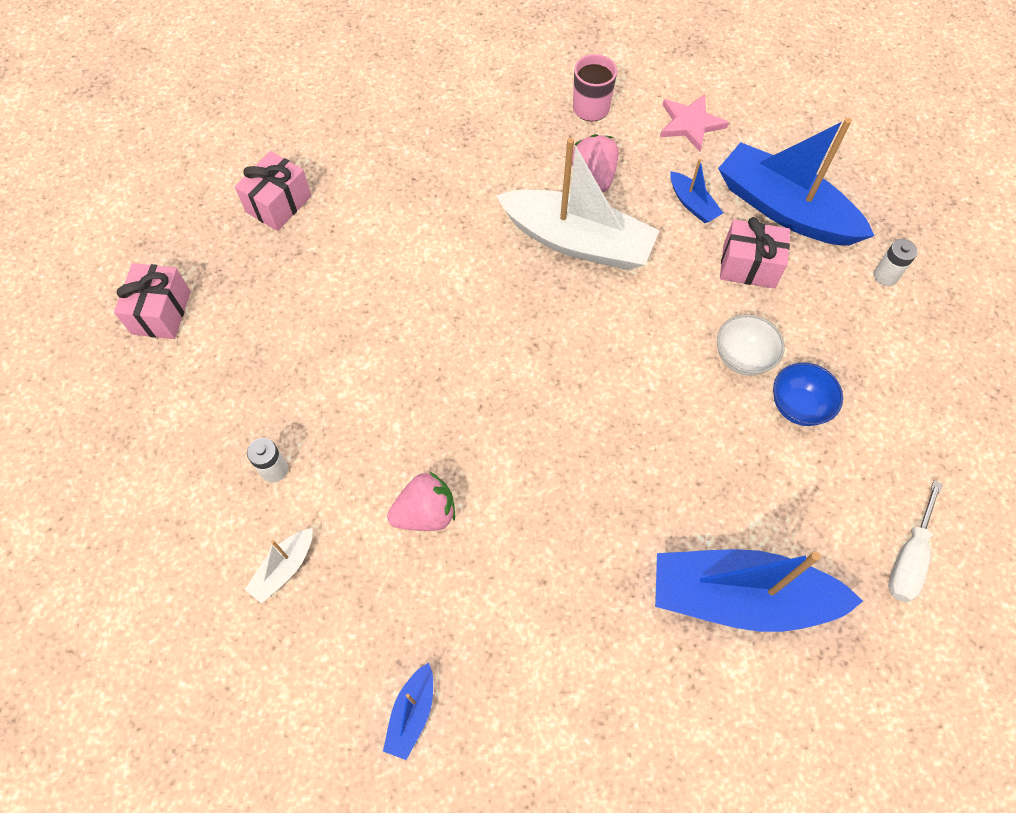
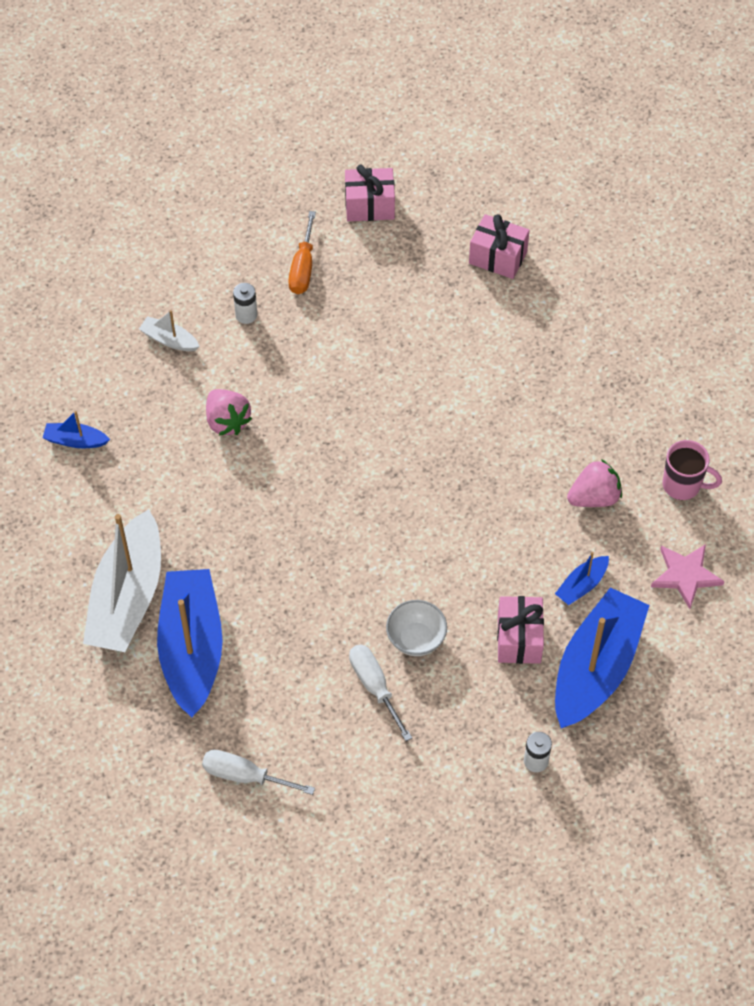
camera: 80 degrees right, 5 degrees down
(225, 396) = (303, 268): none -> orange screwdriver
(577, 241) = (513, 493): white boat -> white boat (127, 597)
(798, 406) = (374, 686): blue bowl -> white screwdriver

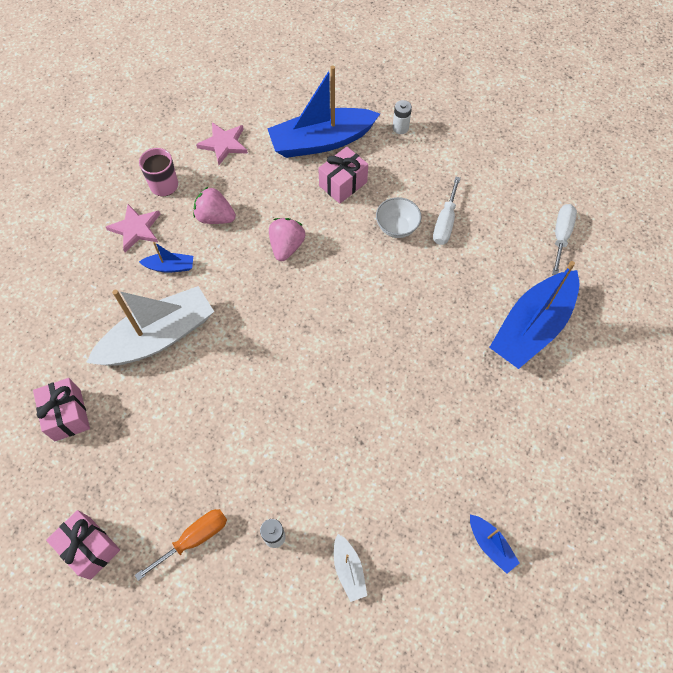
camera: 135 degrees left, 5 degrees up
(127, 597) = (546, 393): white boat -> white boat (158, 337)
(227, 421) = (371, 460): pink strawberry -> pink strawberry (286, 246)
(244, 775) = (561, 236): white screwdriver -> white screwdriver turned 135 degrees counterclockwise
(581, 585) = (279, 182): blue boat -> blue boat (170, 267)
(648, 425) = (136, 229): none -> pink star

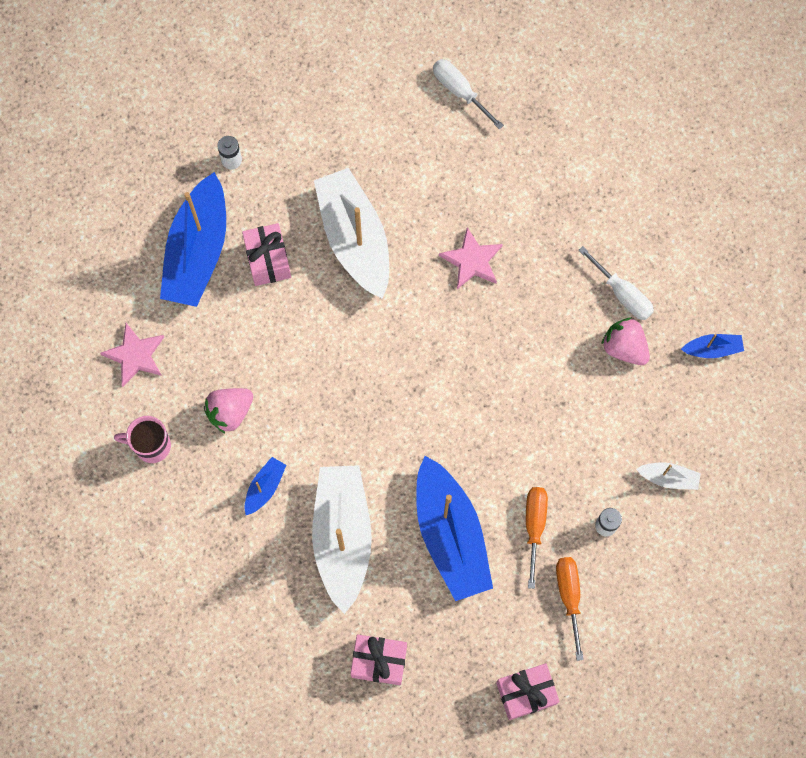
camera: 60 degrees left, 10 degrees up
(136, 229) = (194, 501): pink star -> pink star (472, 260)
(242, 476) = (534, 526): none -> orange screwdriver
(286, 246) = (311, 358): pink strawberry -> pink strawberry (624, 347)
(397, 227) = (354, 238): white bowl -> white boat
(445, 222) = (377, 189): white screwdriver -> white screwdriver (622, 294)
(532, 327) = (538, 183): blue boat -> blue boat (450, 535)

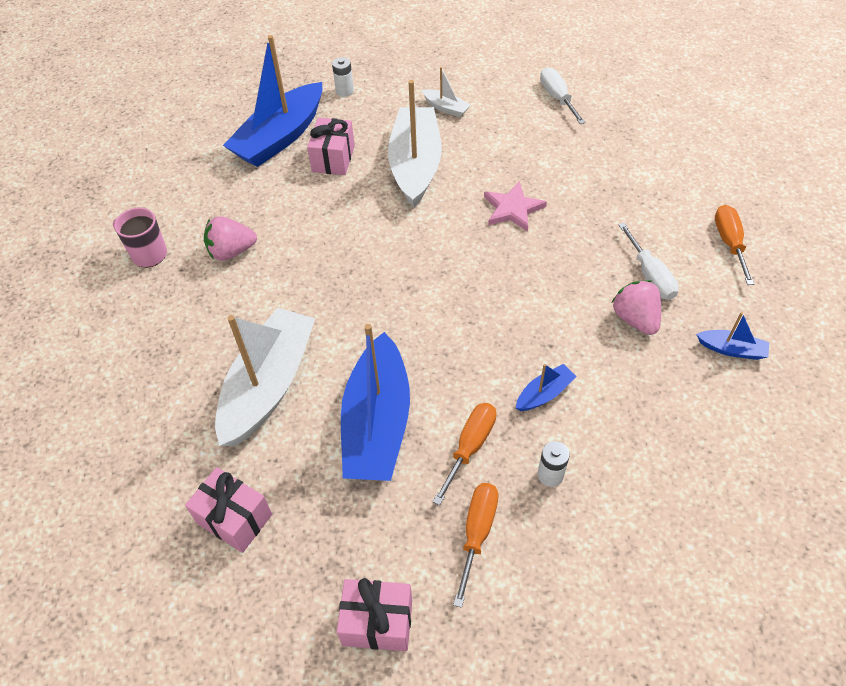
camera: 25 degrees right, 20 degrees down
(135, 355) = (182, 188): pink star -> none
(265, 487) = (223, 319): blue boat -> blue boat (544, 394)
(668, 478) = (641, 453): white boat -> white boat (446, 108)
(681, 229) = (729, 243): none -> orange screwdriver

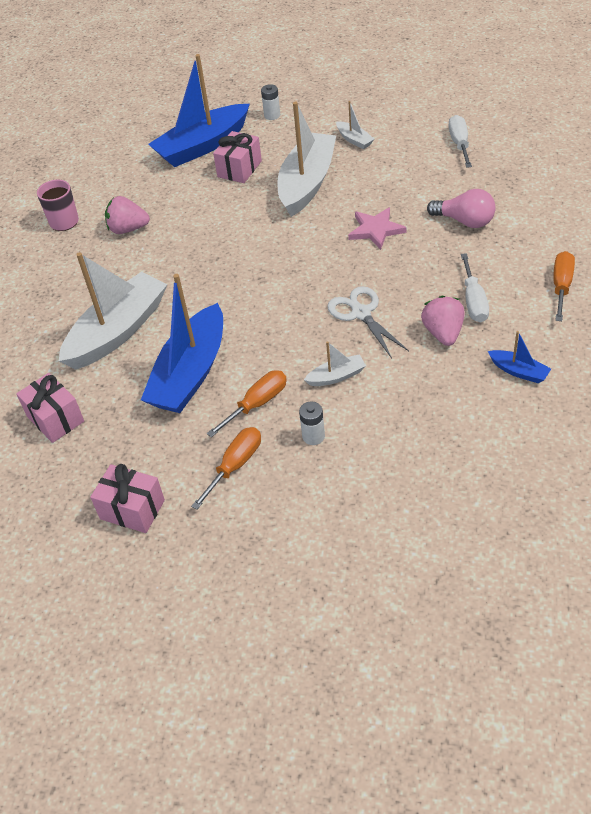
camera: 20 degrees right, 5 degrees down
(538, 311) = (361, 313): none -> white scissors
(544, 394) = (336, 376): blue boat -> white boat
(600, 184) = (464, 221): none -> pink light bulb

